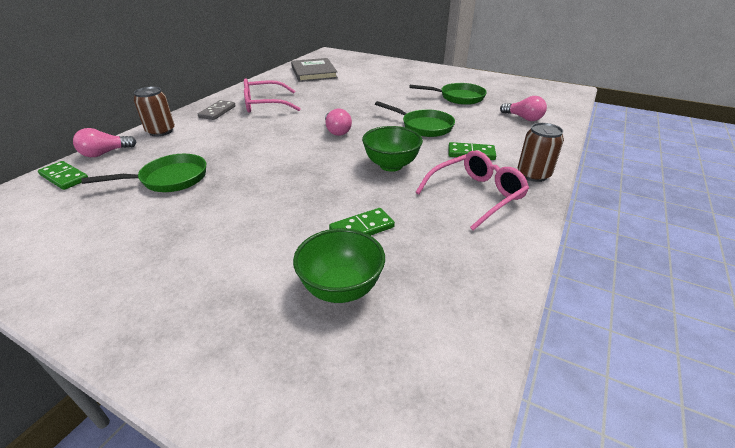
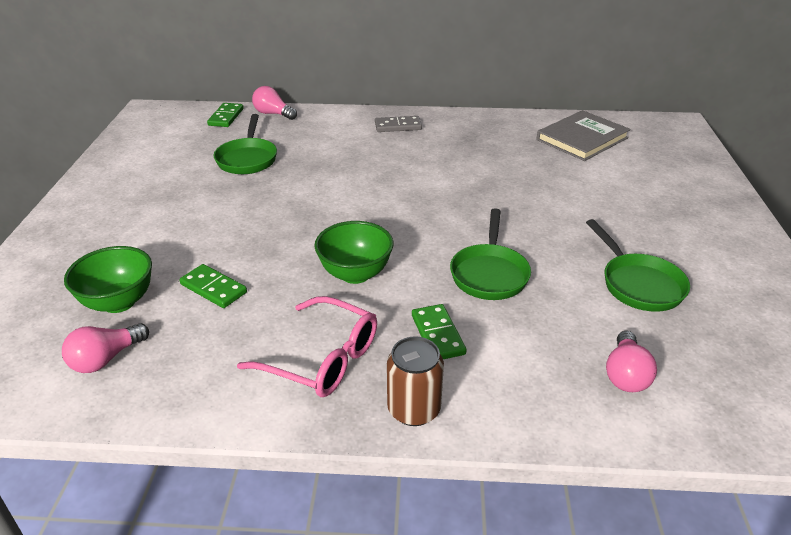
camera: 65 degrees right, 0 degrees up
(161, 131) = (331, 118): brown can -> none
(169, 179) = (247, 159): green pan -> green pan turned 45 degrees clockwise
(265, 104) = (443, 144): pink glasses -> none
(337, 131) = (415, 211): pink light bulb -> pink light bulb (106, 359)

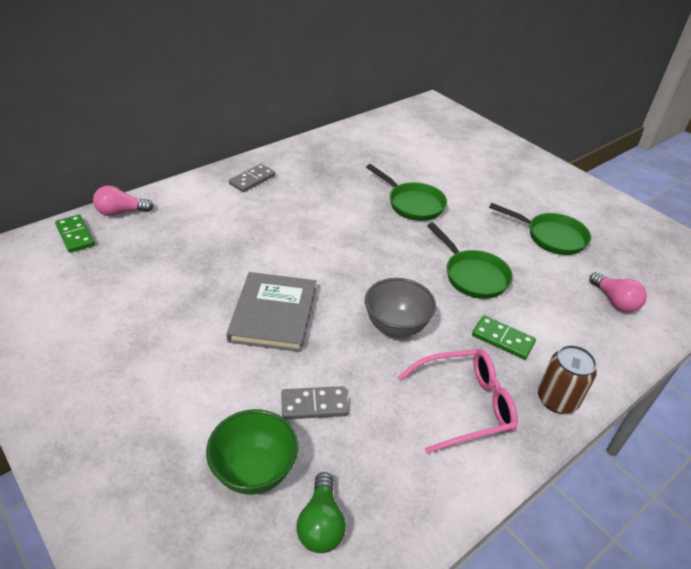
camera: 45 degrees left, 5 degrees up
(106, 359) = (321, 524): pink light bulb -> green light bulb
(213, 288) = (314, 405): green domino -> grey domino
(247, 159) = (164, 270): green pan -> green pan (412, 204)
(355, 274) = (396, 326): green bowl -> grey bowl
(582, 139) = (393, 138): grey book -> grey book (273, 314)

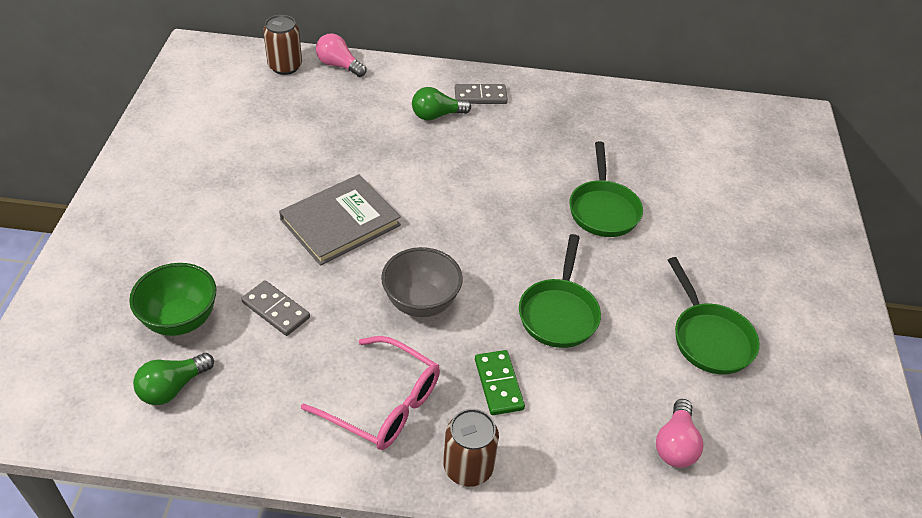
camera: 45 degrees right, 5 degrees up
(75, 235) = (285, 66): green domino -> brown can
(240, 207) = (436, 115): none -> green light bulb

